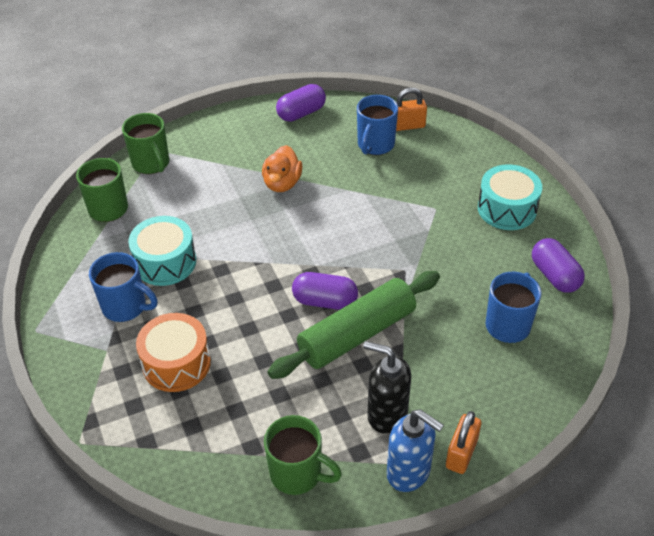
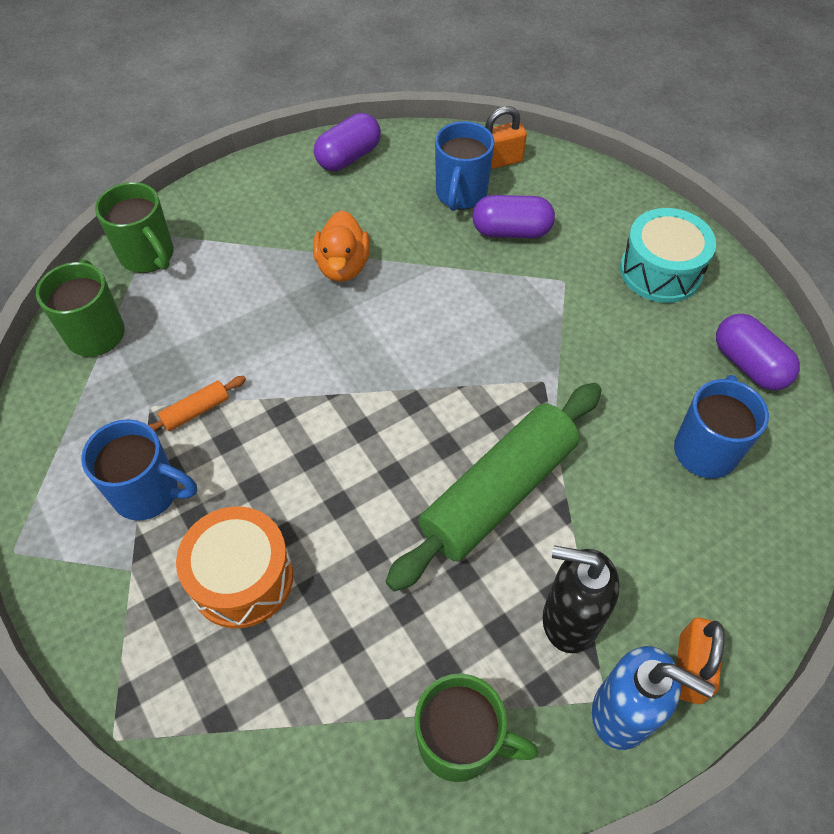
camera: 10 degrees left, 10 degrees up
(165, 262) = (196, 411): turquoise drum -> orange rolling pin
(325, 301) = (441, 445): purple capsule -> purple capsule (511, 231)

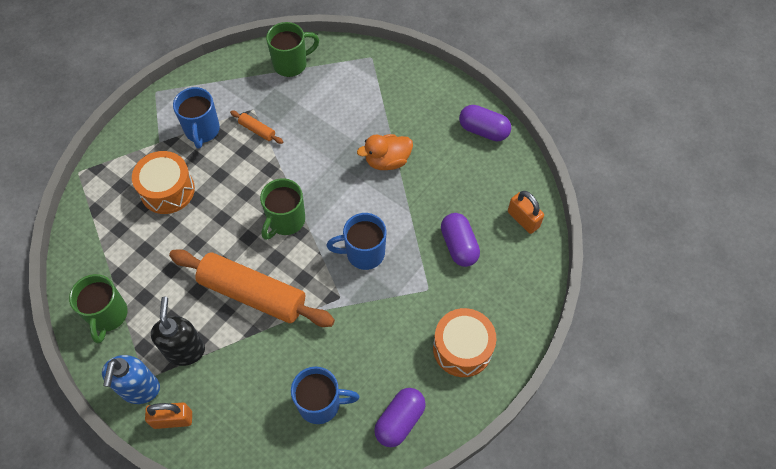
camera: 70 degrees right, 5 degrees up
(148, 256) = (354, 62): green mug -> green mug (285, 221)
(461, 194) = (479, 206): blue mug -> blue mug (363, 253)
(498, 492) = (253, 294): green rolling pin -> orange rolling pin
(660, 271) = (462, 348): turquoise drum -> orange drum

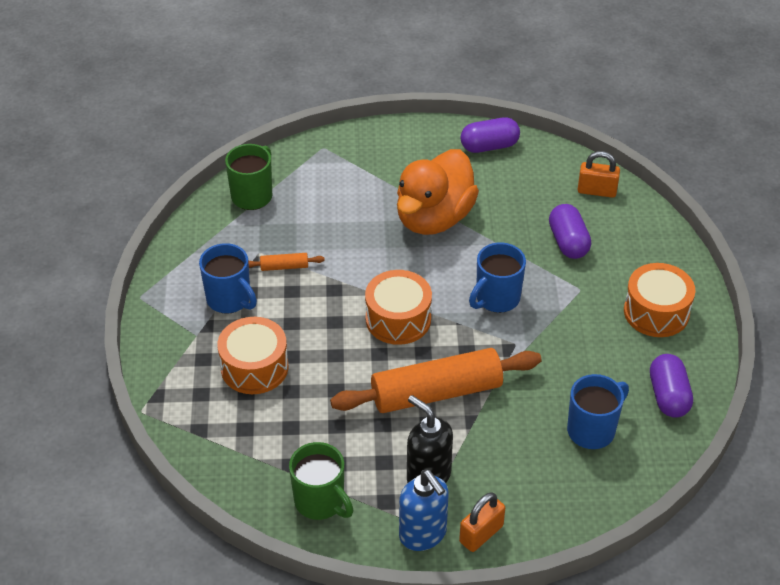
camera: 40 degrees left, 15 degrees down
(285, 221) = (398, 319): green mug -> orange drum
(387, 161) = (434, 218): orange duck -> orange duck, size x1.76
(459, 246) = (568, 242): purple capsule -> purple capsule turned 45 degrees clockwise

